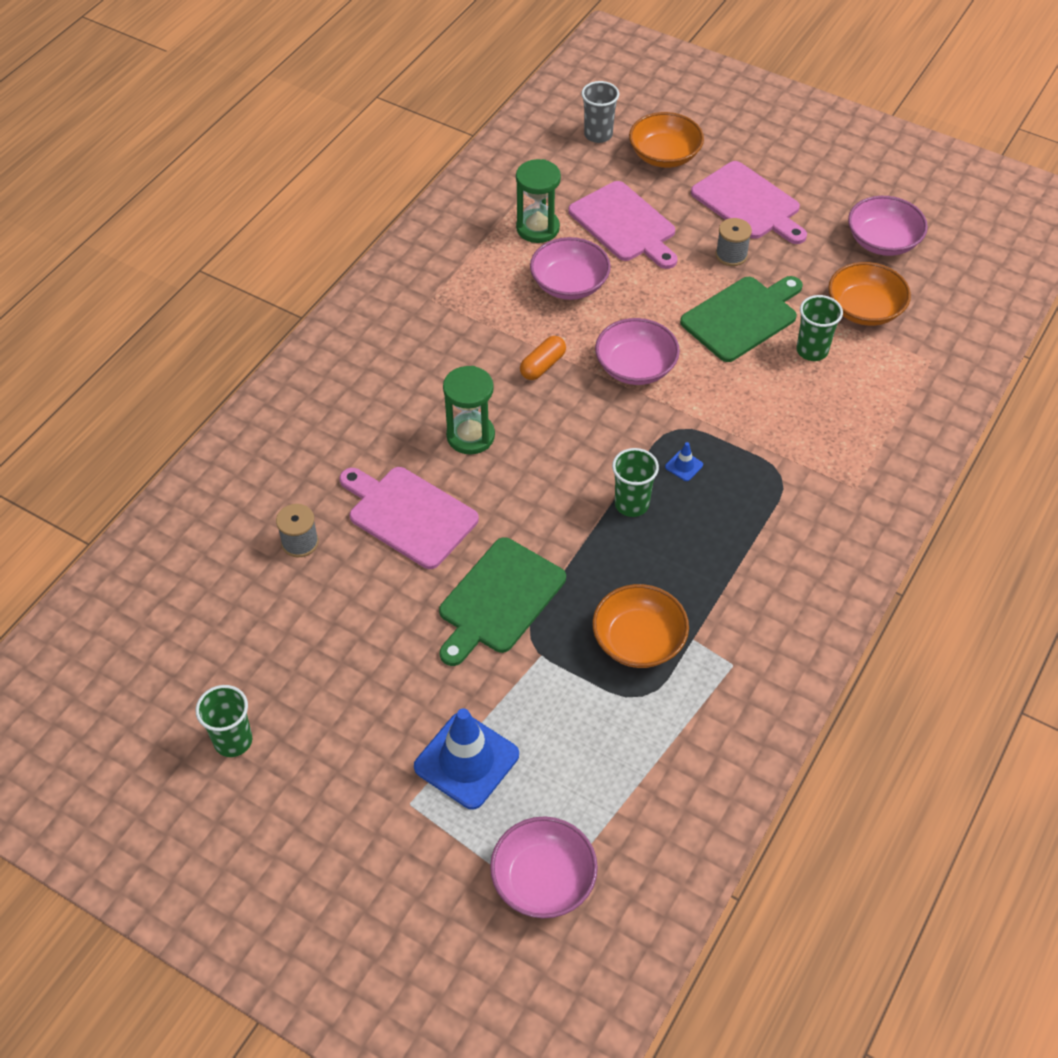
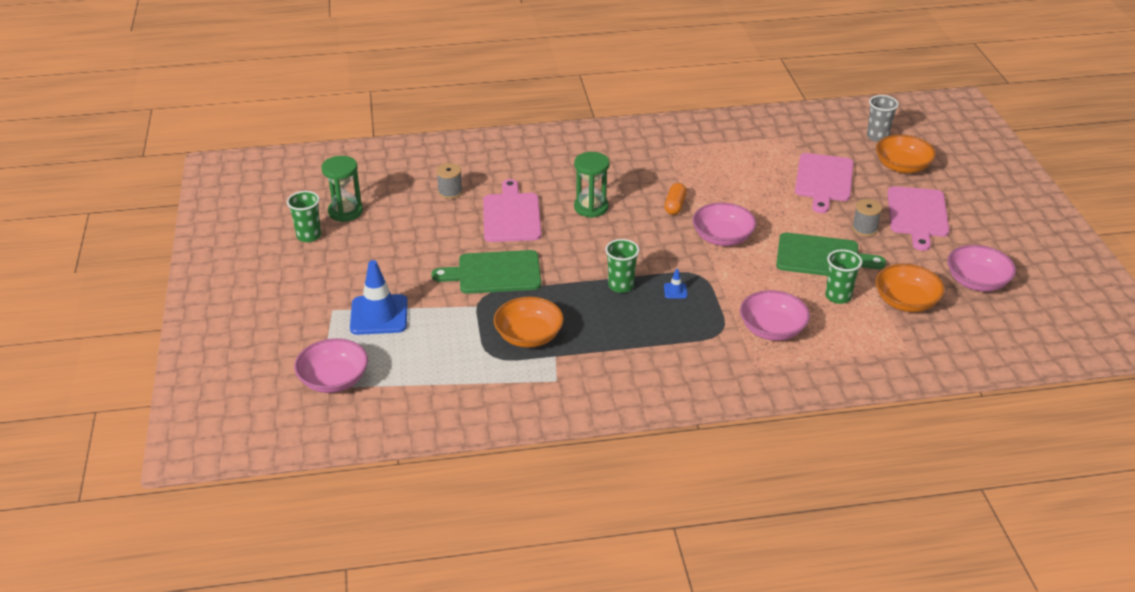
camera: 50 degrees right, 15 degrees down
(537, 228) = (771, 153): green hourglass -> green hourglass (345, 212)
(543, 365) = (675, 205): orange capsule -> orange capsule turned 75 degrees counterclockwise
(569, 284) = (748, 184): pink bowl -> pink bowl (772, 329)

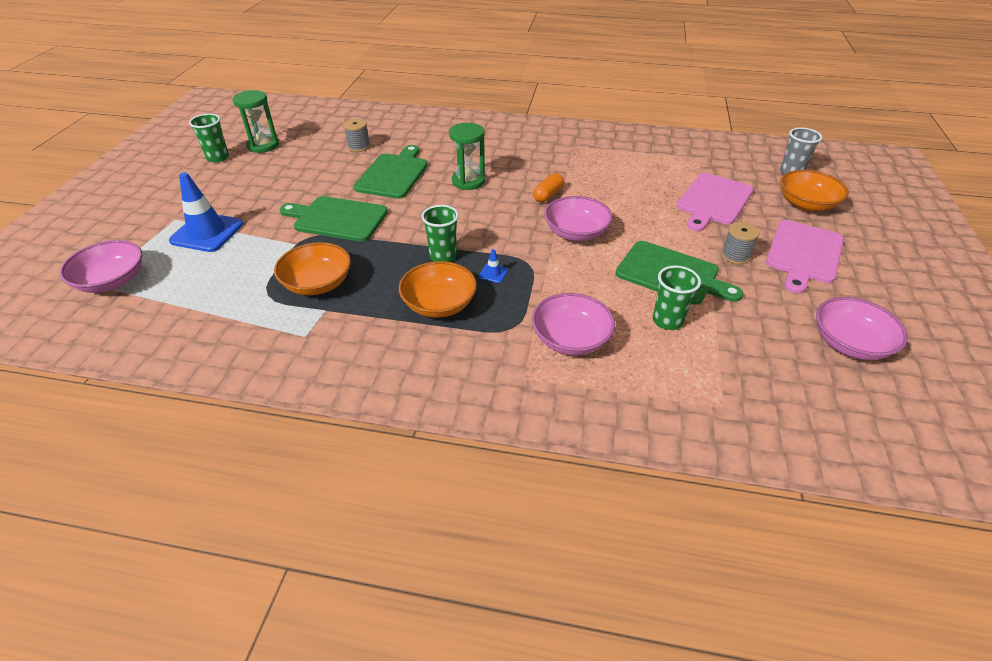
camera: 20 degrees right, 5 degrees up
(511, 215) = (393, 174): pink cutting board -> green cutting board
(906, 301) = (748, 346): orange bowl -> orange bowl (439, 304)

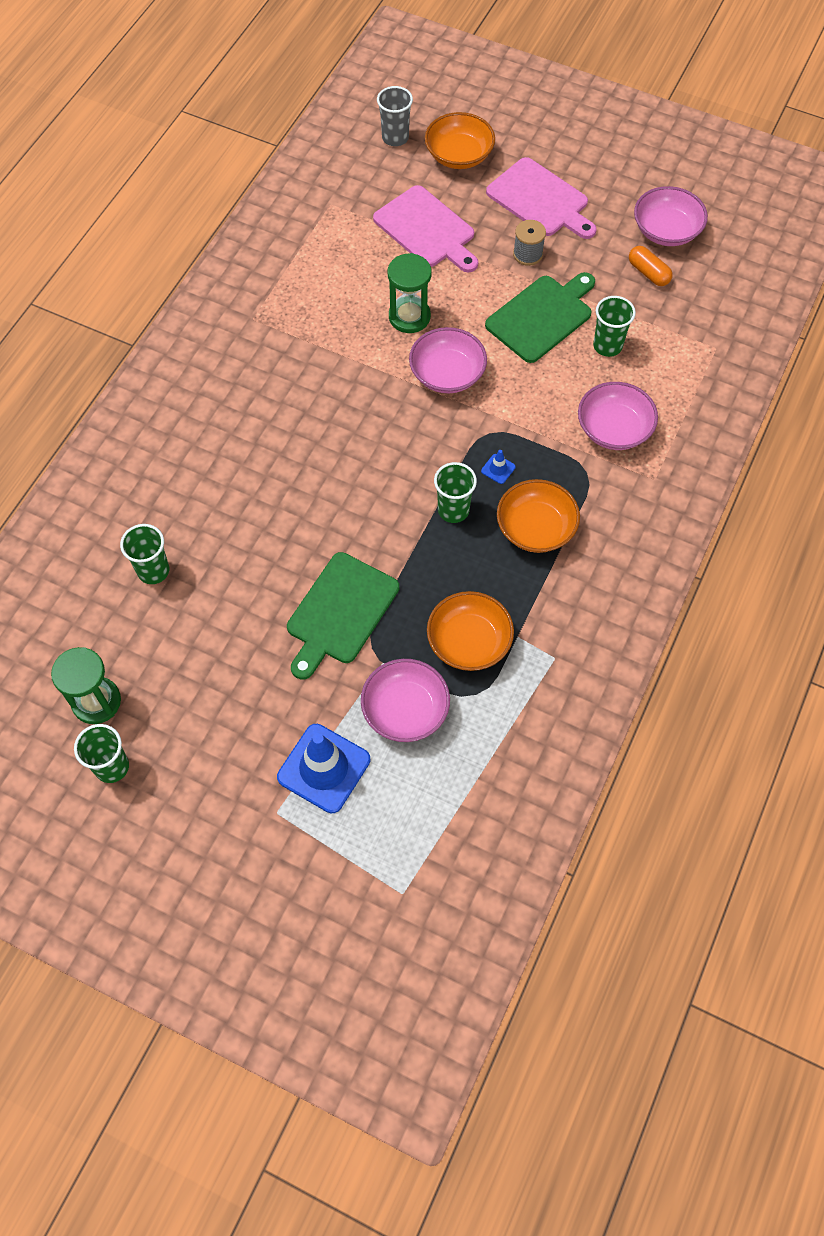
camera: 75 degrees left, 20 degrees up
(112, 281) = (401, 873): pink bowl -> pink bowl (405, 710)
(359, 146) = (153, 571): grey spool -> green cup
(393, 174) = (251, 536): green cutting board -> none
(468, 181) = (301, 454): green hourglass -> green hourglass (409, 317)
(548, 195) = (361, 378): orange capsule -> orange capsule (648, 273)

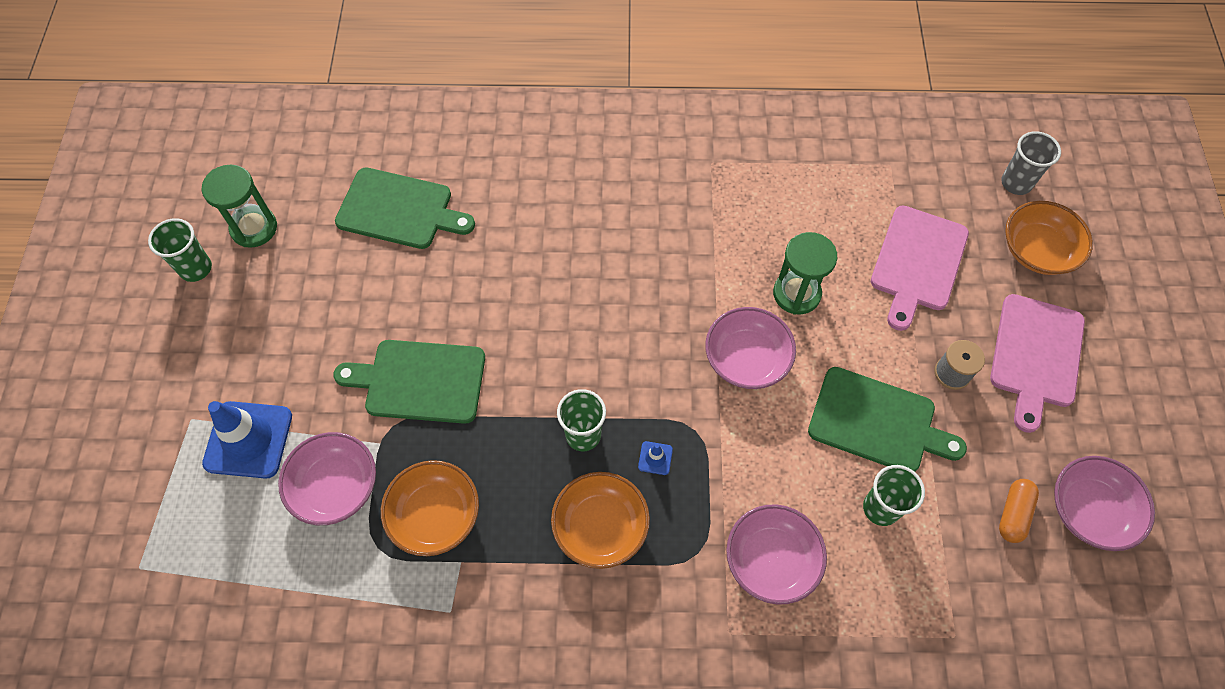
camera: 65 degrees right, 0 degrees up
(153, 571) = (399, 210): green cup -> green cutting board

